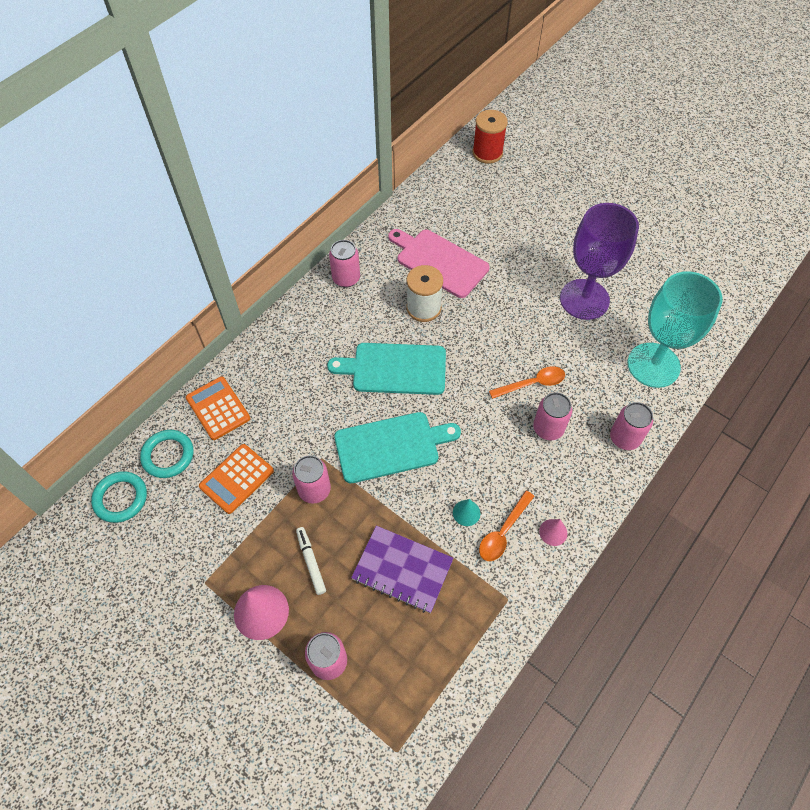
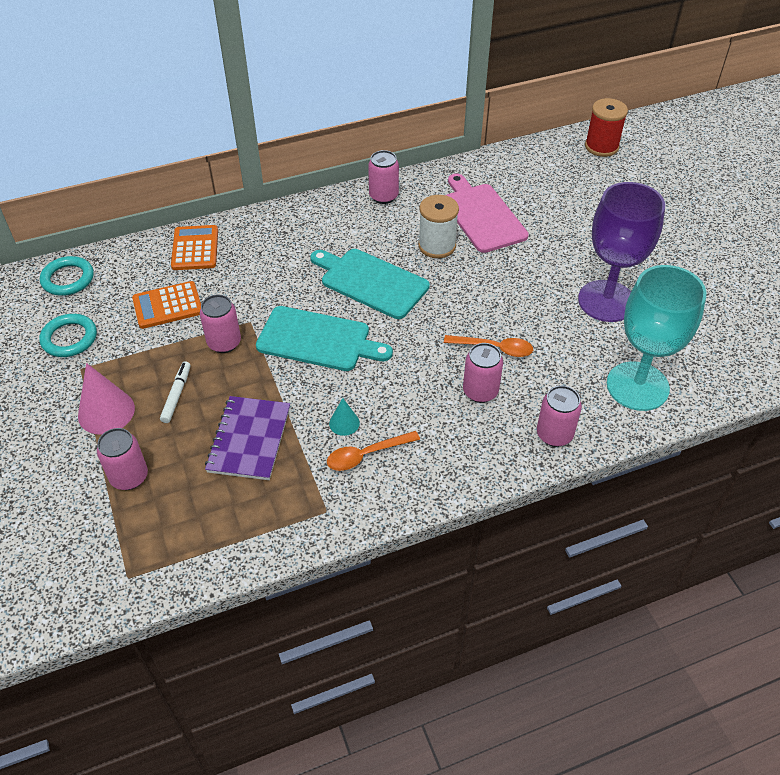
camera: 30 degrees right, 10 degrees down
(168, 455) = (128, 265): turquoise ring -> turquoise ring (69, 338)
(402, 569) = (249, 439): purple notebook -> purple notebook turned 45 degrees clockwise
(553, 532) = (415, 478): pink cone -> none

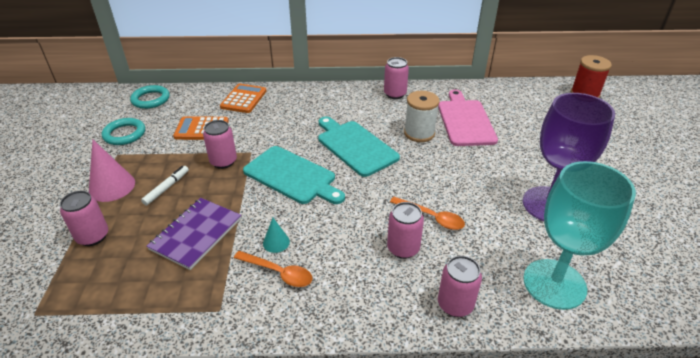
camera: 20 degrees right, 10 degrees down
(366, 455) = (279, 273): orange spoon -> orange spoon turned 150 degrees counterclockwise

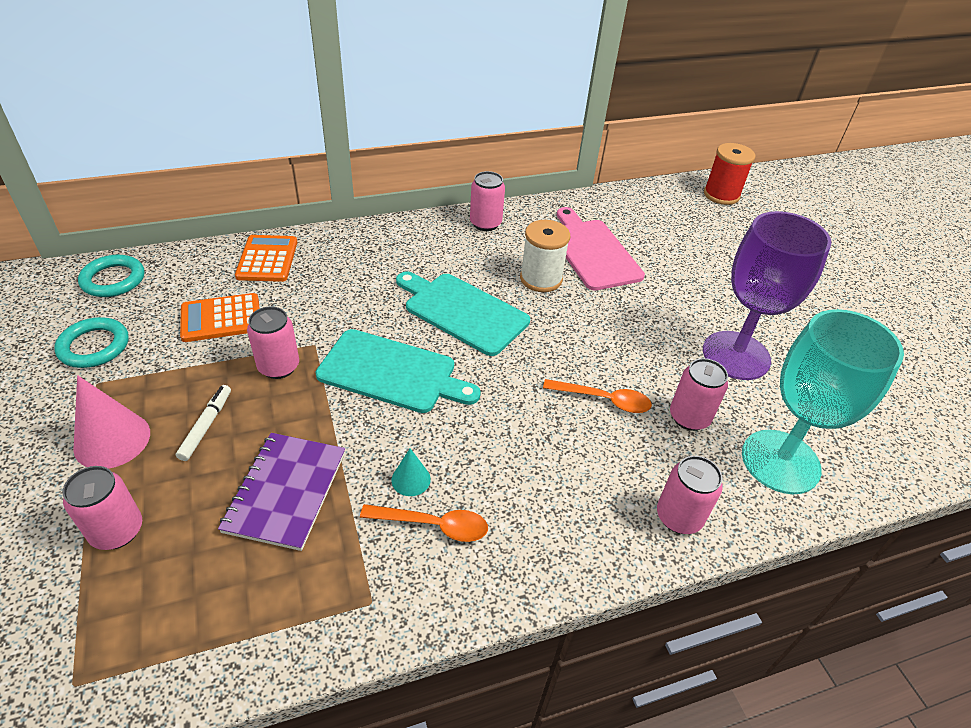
camera: 20 degrees left, 5 degrees up
(403, 248) = (585, 452): pink can -> pink can (689, 417)

